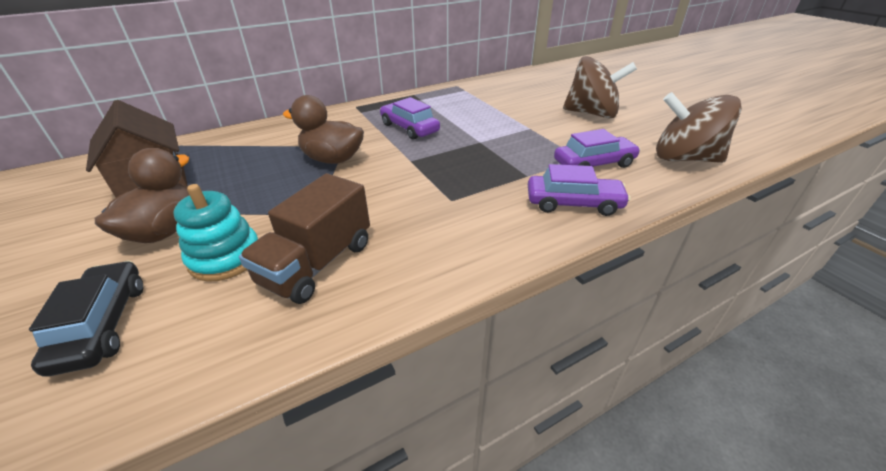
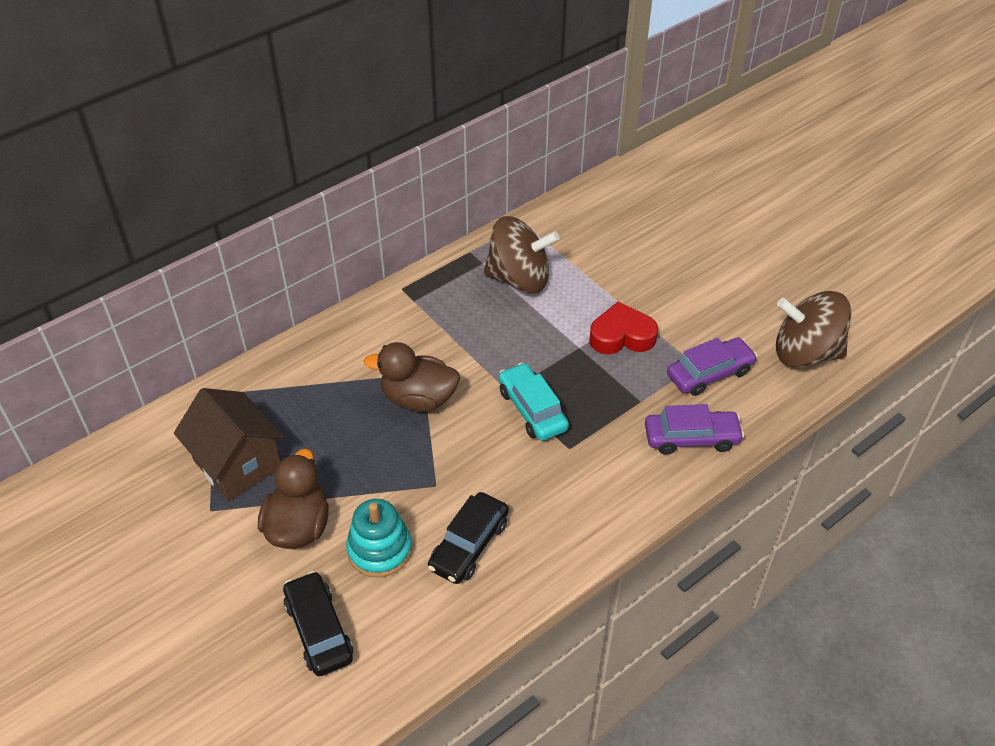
camera: 10 degrees left, 10 degrees up
(317, 263) = (469, 545): brown truck -> black car
(409, 128) = (488, 329): purple car -> none
(426, 173) = (532, 409): none -> turquoise car
(517, 138) = (621, 336): none -> red heart
(591, 113) = (705, 275): brown spinning top -> brown spinning top (519, 279)

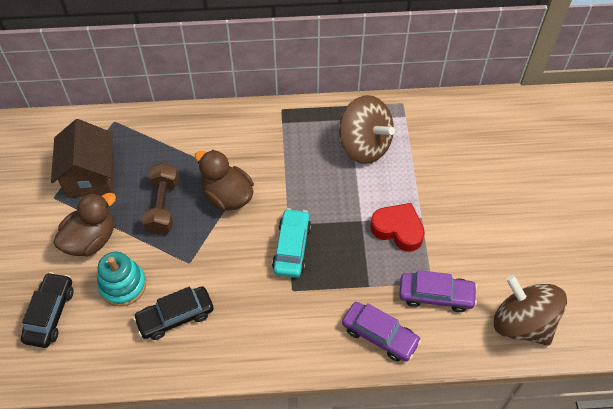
camera: 35 degrees right, 10 degrees up
(354, 447) = (163, 206): none -> brown dumbbell

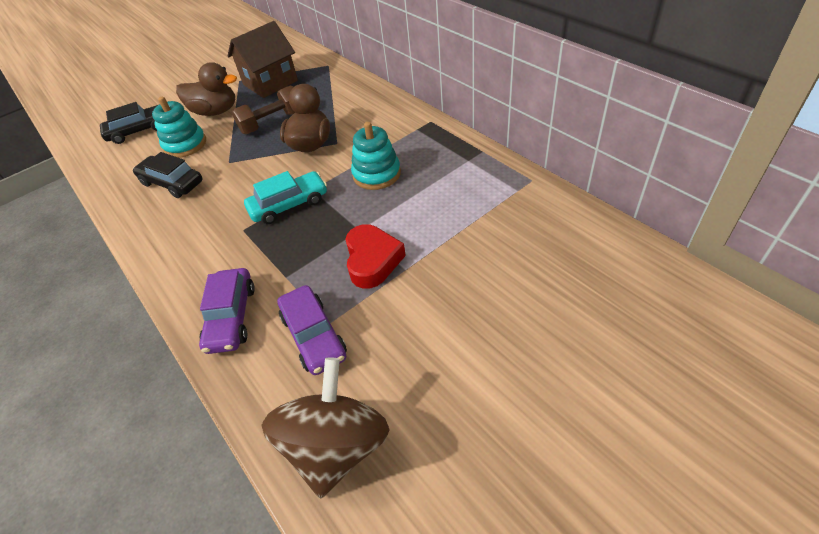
camera: 60 degrees right, 10 degrees down
(311, 177) = (376, 174): none -> turquoise stacking toy
(364, 145) = (449, 184): brown spinning top -> none

